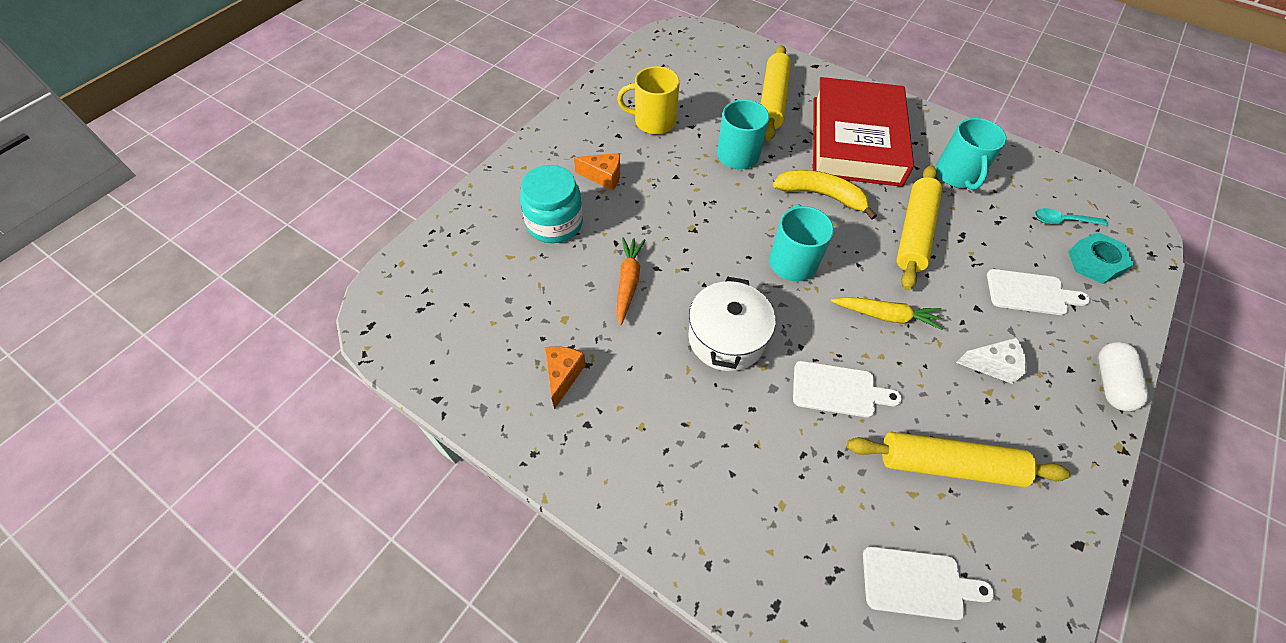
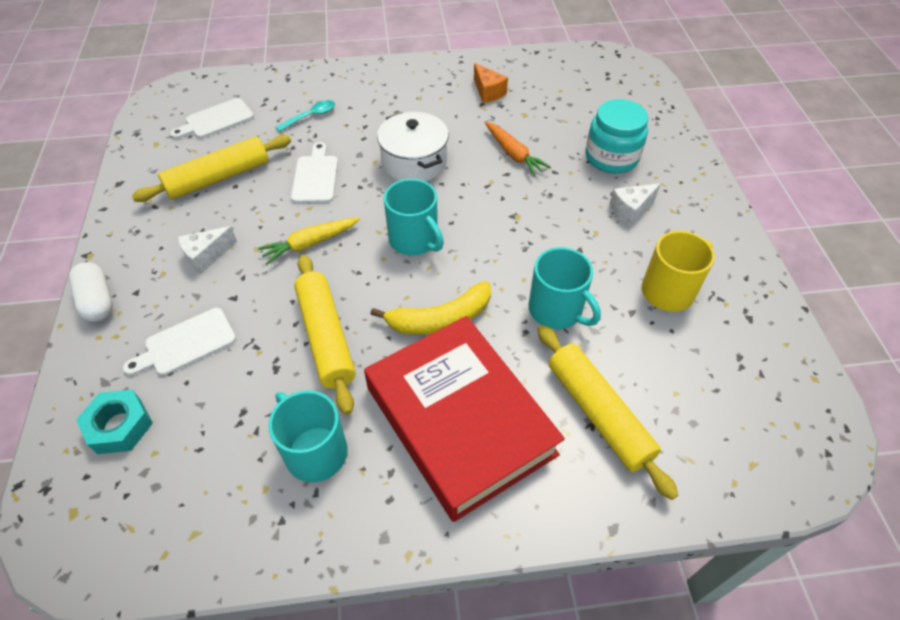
camera: 140 degrees right, 5 degrees down
(603, 177) = (630, 210): orange cheese -> white cheese
(838, 390) = (315, 177): white cutting board -> white cutting board turned 120 degrees clockwise
(1063, 221) = (164, 467): turquoise spoon -> turquoise spoon (310, 116)

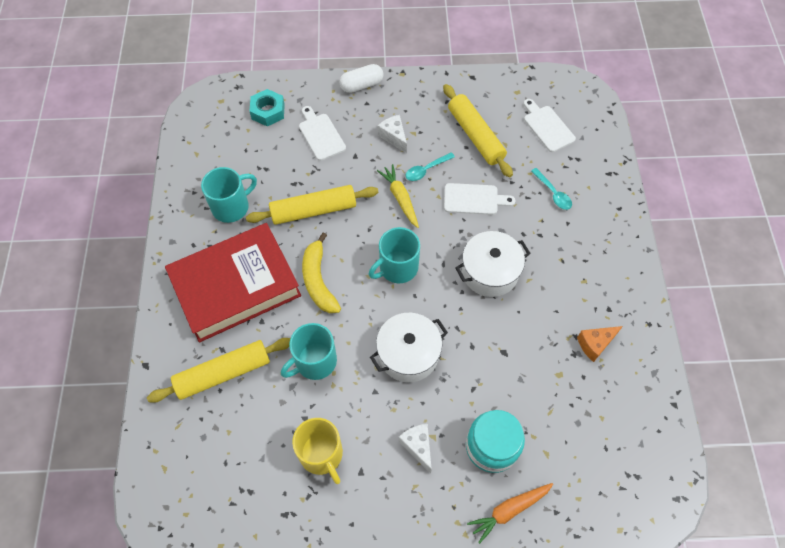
camera: 95 degrees right, 10 degrees up
(266, 220) = (426, 170): none -> turquoise spoon
(513, 154) = (499, 355): orange carrot -> orange carrot (509, 510)
(527, 223) = (408, 354): none -> white pot

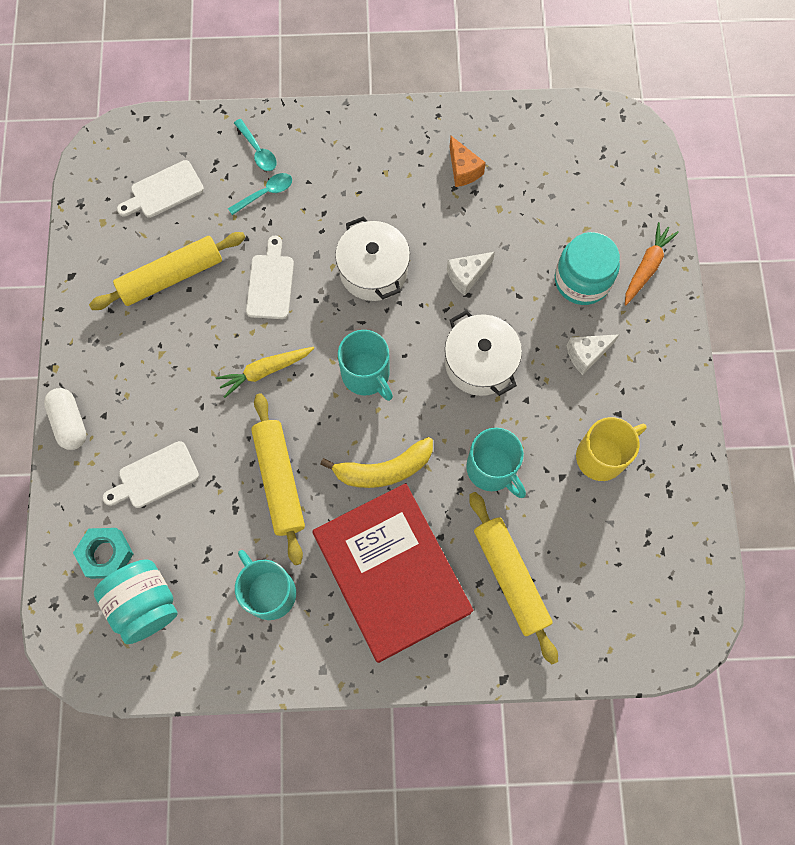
camera: 90 degrees left, 10 degrees up
(232, 135) = (145, 604): none -> turquoise jar
(394, 137) = (166, 379): white cheese -> white cheese (467, 276)
(426, 170) = (222, 338): turquoise spoon -> turquoise spoon (257, 150)
(509, 510) = (646, 267): orange carrot -> orange carrot turned 120 degrees counterclockwise

